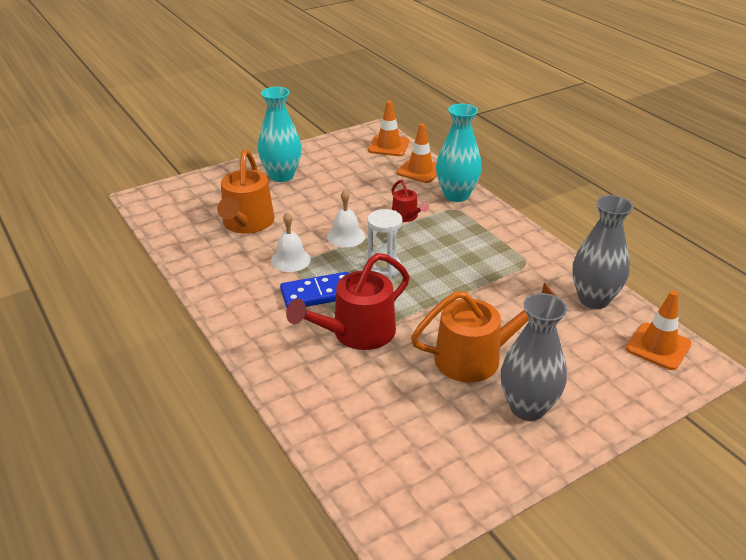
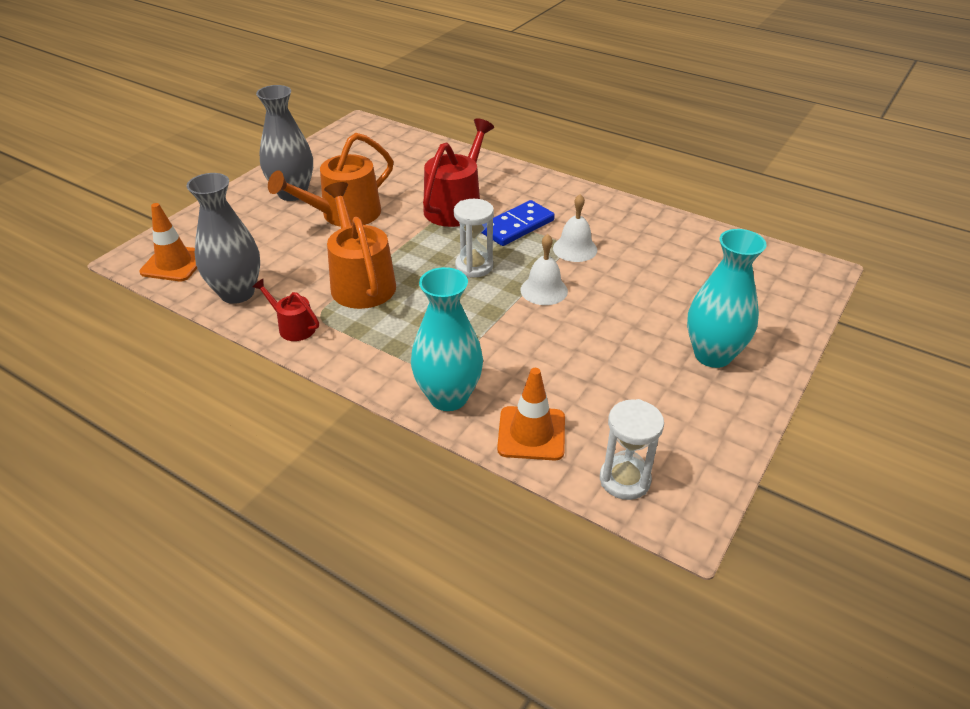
camera: 155 degrees right, 5 degrees up
(247, 223) = (666, 274): orange watering can -> orange watering can (361, 282)
(388, 146) = (624, 480): orange traffic cone -> white hourglass
(406, 216) = (494, 339): red watering can -> red watering can (293, 327)

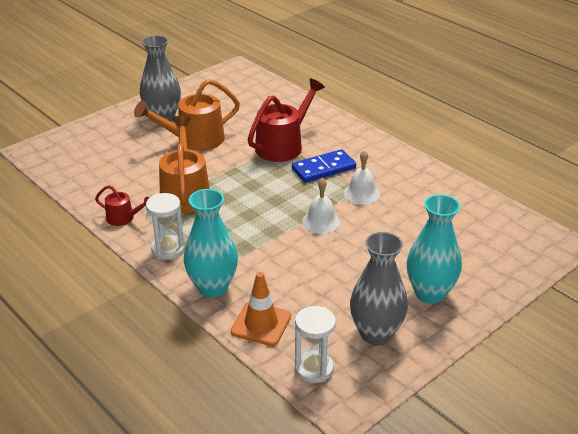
camera: 15 degrees right, 5 degrees down
(174, 263) = (58, 158): orange traffic cone -> none
(237, 293) = (94, 187): grey vase -> grey vase (376, 334)
(293, 327) = (123, 218): red watering can -> red watering can turned 150 degrees clockwise
(474, 266) = (275, 195): white hourglass -> white hourglass (168, 249)

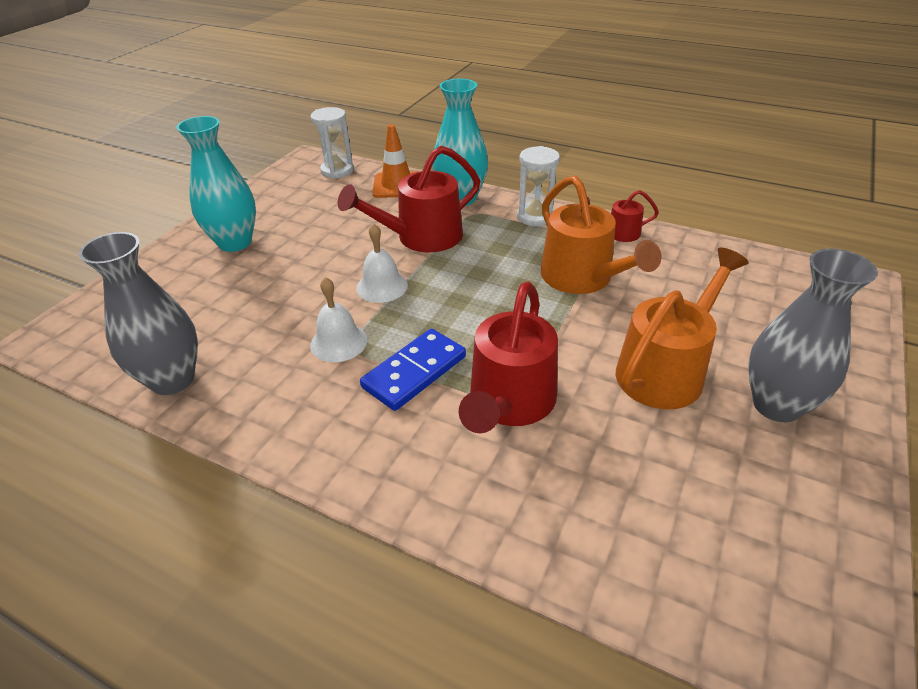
camera: 160 degrees right, 5 degrees up
(271, 254) = (422, 237): none -> red watering can
(376, 334) = (288, 201): grey vase -> grey vase (172, 379)

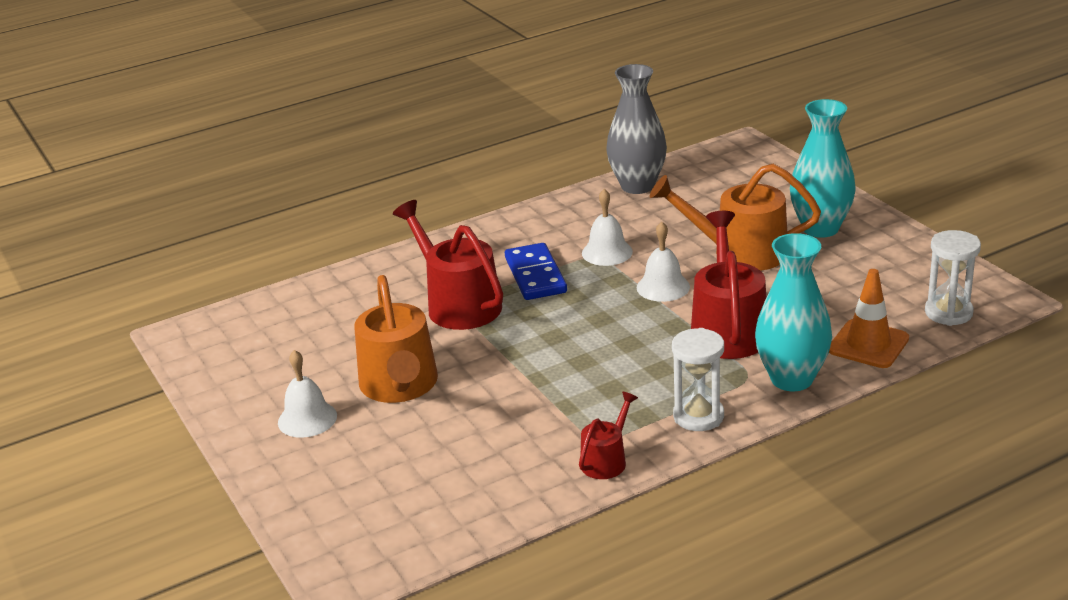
camera: 125 degrees right, 10 degrees down
(582, 278) = (556, 398): orange watering can -> orange watering can (740, 252)
(776, 405) = (307, 419): grey vase -> white bell

